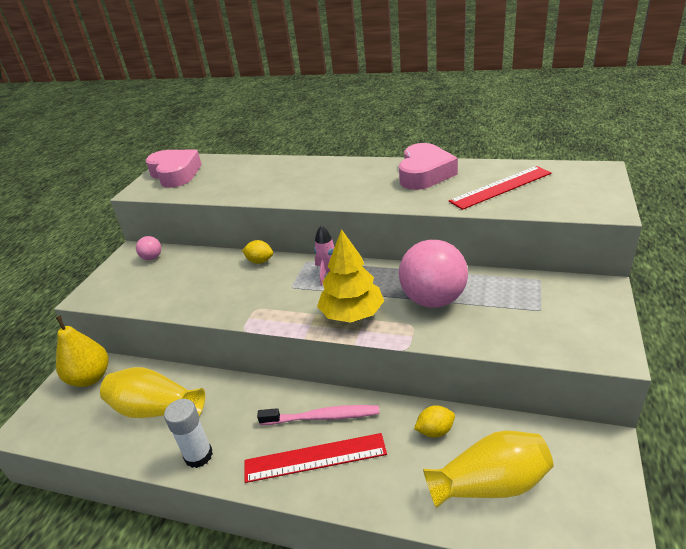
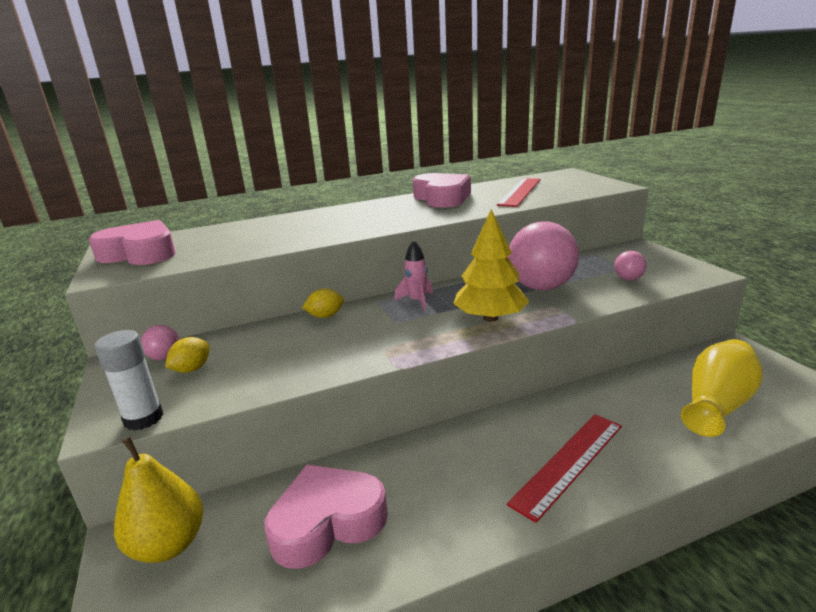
camera: 40 degrees left, 10 degrees down
(156, 409) = (327, 522): yellow vase -> pink heart
(198, 455) = (448, 532): white glue stick -> white glue stick (143, 418)
(322, 417) = (527, 430): pink toothbrush -> none
(435, 431) = (629, 393): yellow lemon -> yellow lemon (192, 369)
(521, 325) = (628, 279): none -> pink ball

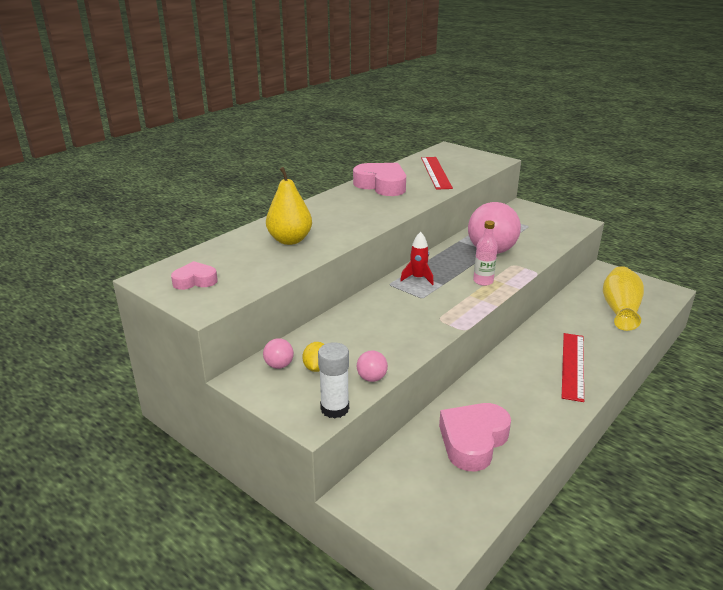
camera: 30 degrees left, 5 degrees up
(140, 253) = (195, 281): pink heart -> pink heart, size x0.56
(169, 544) = (389, 488): yellow pear -> yellow pear (290, 240)
(325, 316) = (363, 304): yellow lemon -> none
(417, 301) = (418, 278): pink rocket -> red rocket
(490, 318) = (483, 281): yellow tree -> pink bottle
(628, 279) = (539, 234): pink ball -> pink ball (372, 378)

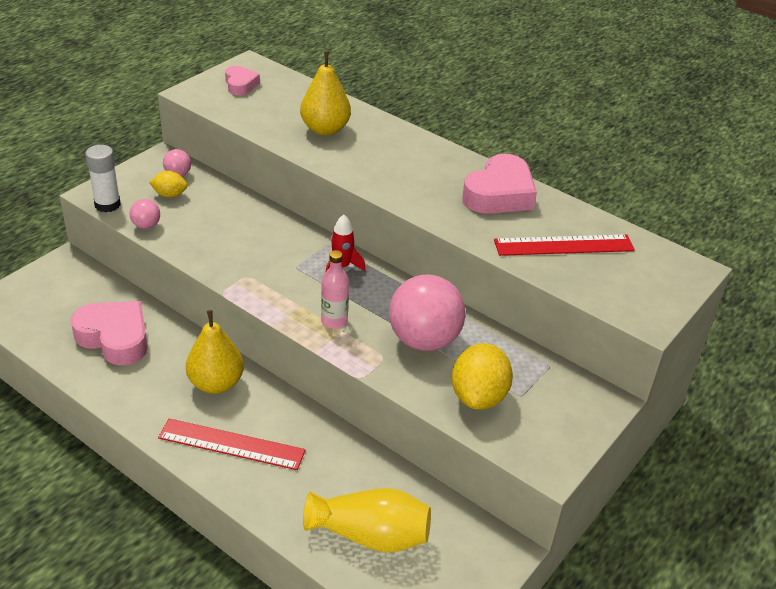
camera: 85 degrees right, 10 degrees up
(512, 376) = (216, 383): none -> yellow pear
(536, 237) = (478, 396): none -> yellow lemon

